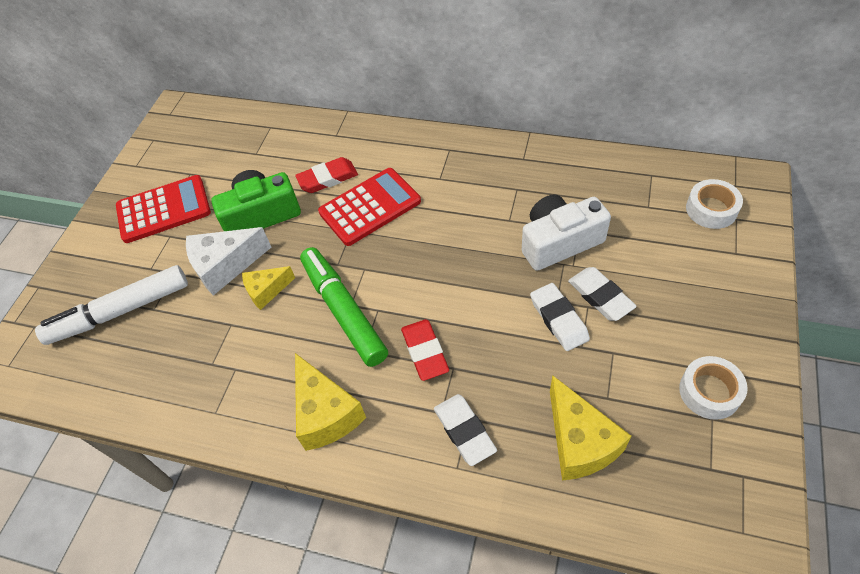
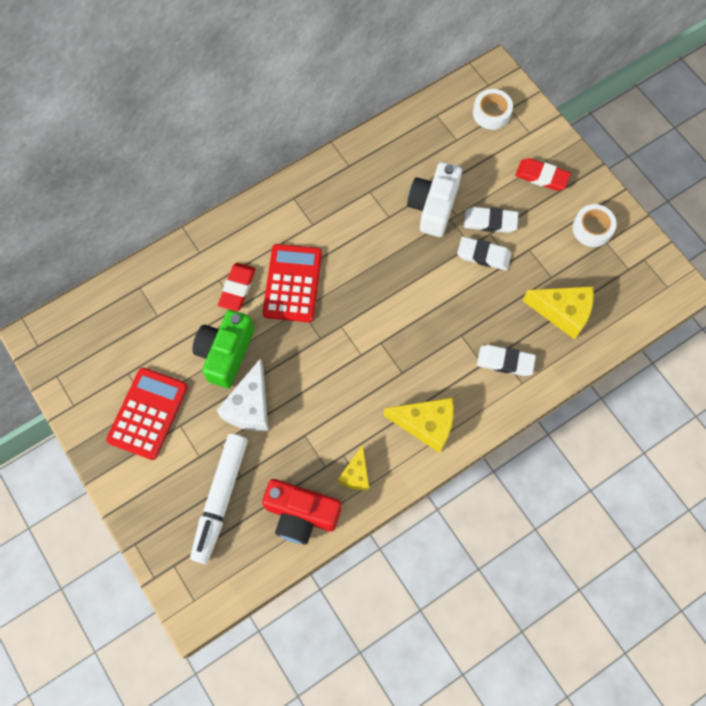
camera: 55 degrees left, 15 degrees up
(147, 382) = (301, 514): none -> red camera
(266, 291) = (299, 395): yellow cheese -> yellow cheese (356, 474)
(343, 311) = (362, 362): green marker -> none
(425, 352) = (436, 341): red eraser -> red eraser (541, 176)

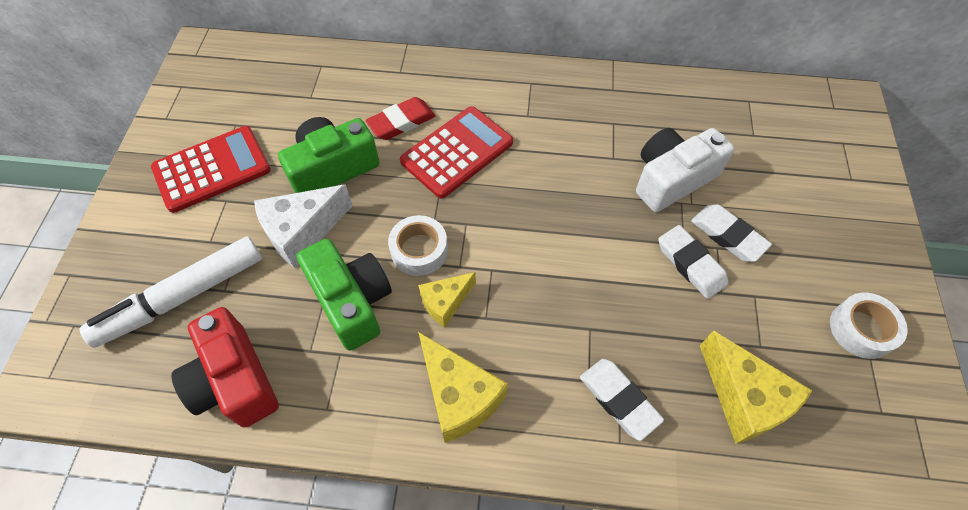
camera: 40 degrees right, 10 degrees down
(321, 422) = (352, 301): none -> green camera
(356, 474) = (331, 386): yellow cheese -> yellow cheese (445, 302)
(491, 113) = (817, 134): white tape -> white tape (419, 250)
(541, 176) = (833, 231): red eraser -> none

